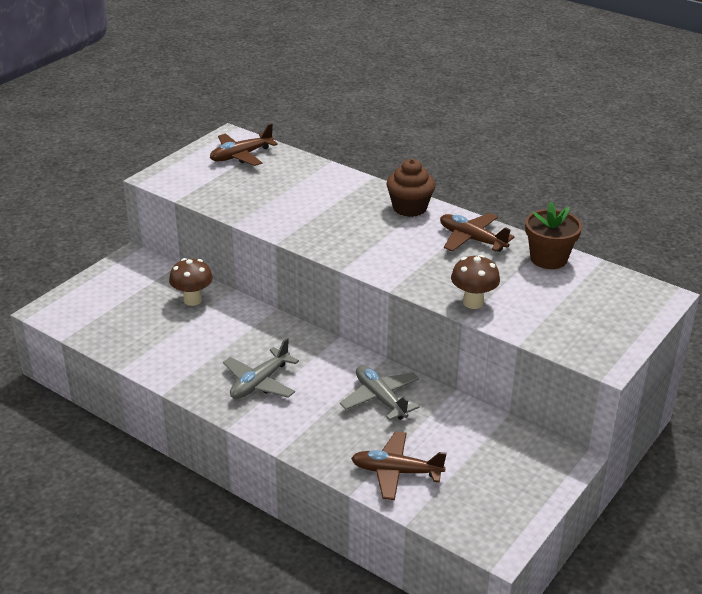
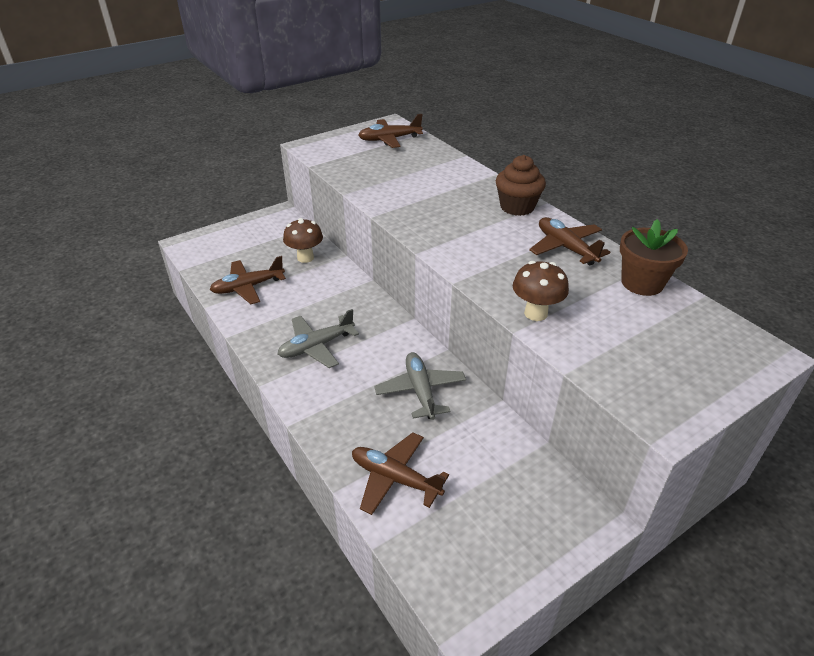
camera: 20 degrees right, 5 degrees up
(151, 342) = (248, 287): none -> brown plane

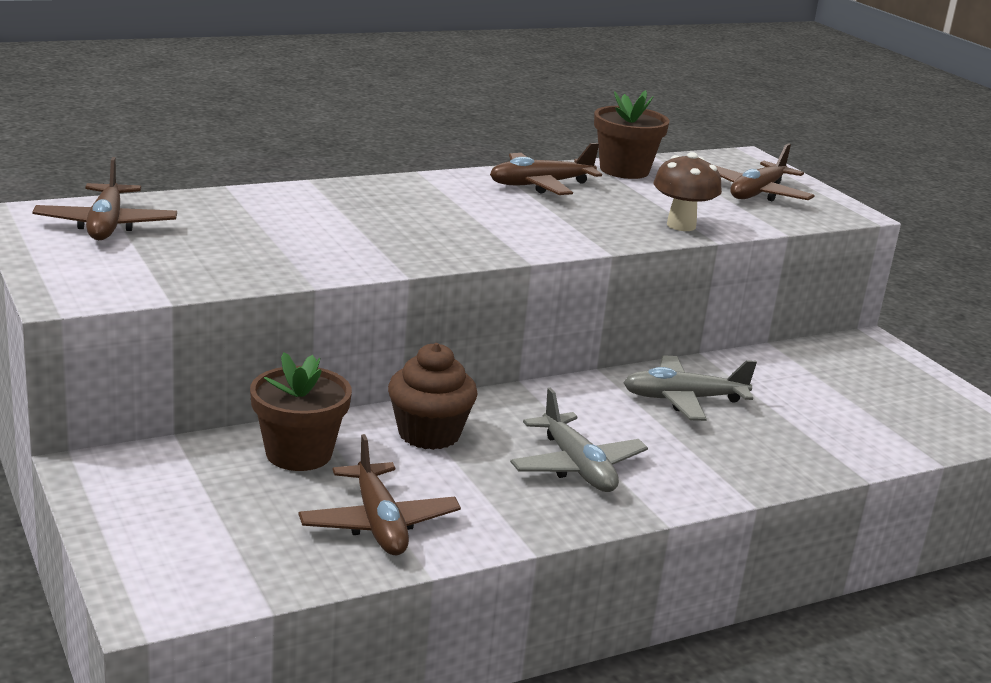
camera: 85 degrees left, 15 degrees down
(305, 258) = (299, 453): brown mushroom -> brown flower pot
(395, 478) = (839, 438): brown plane -> brown plane (757, 193)
(517, 207) = (422, 187): brown cupcake -> brown cupcake (429, 434)

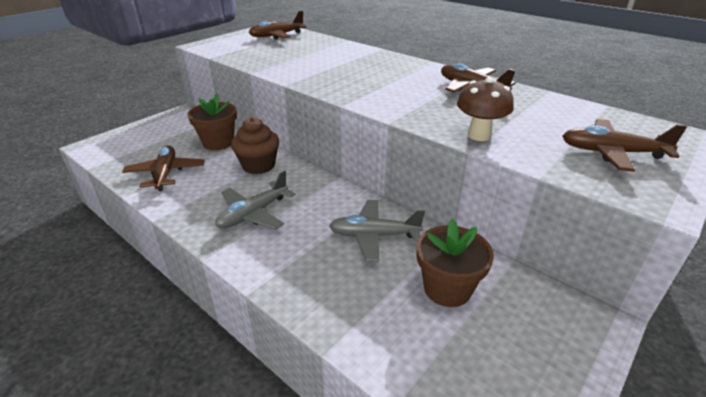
camera: 70 degrees right, 10 degrees up
(378, 523) = (166, 173): brown plane -> brown plane turned 120 degrees clockwise
(624, 170) = (551, 103): brown flower pot -> brown flower pot (447, 288)
(683, 399) = (374, 236): grey plane -> grey plane turned 60 degrees counterclockwise

